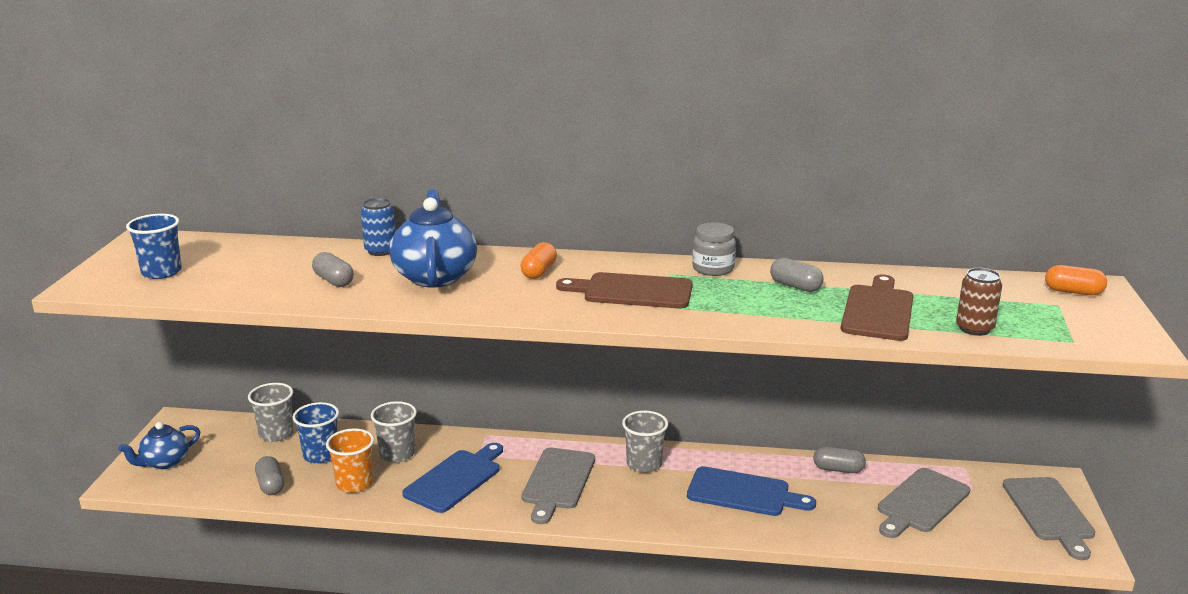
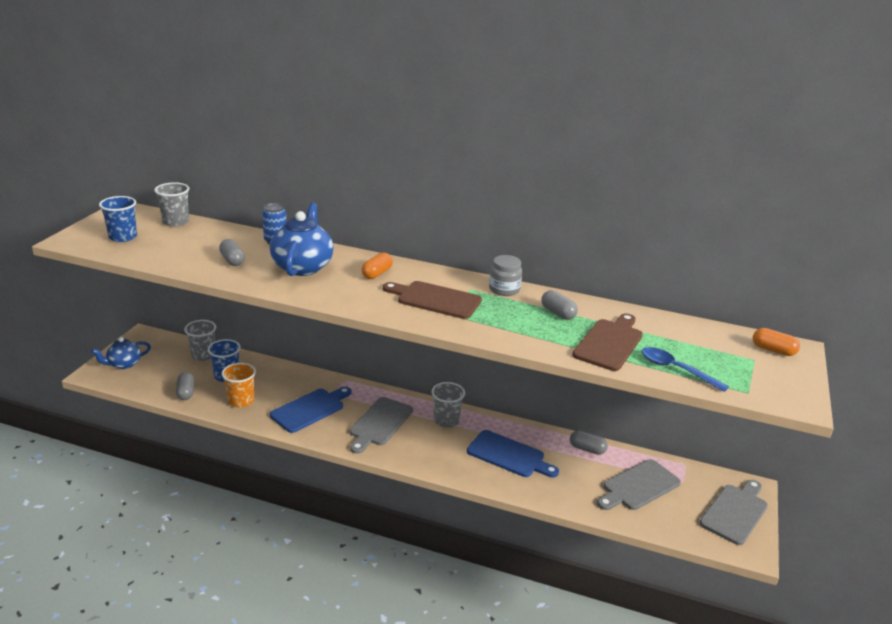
camera: 10 degrees right, 5 degrees up
(397, 454) = (278, 384): grey cup -> grey cup (175, 222)
(974, 328) = (676, 369): brown can -> blue spoon
(1049, 513) = (735, 512): grey cutting board -> grey cutting board turned 150 degrees counterclockwise

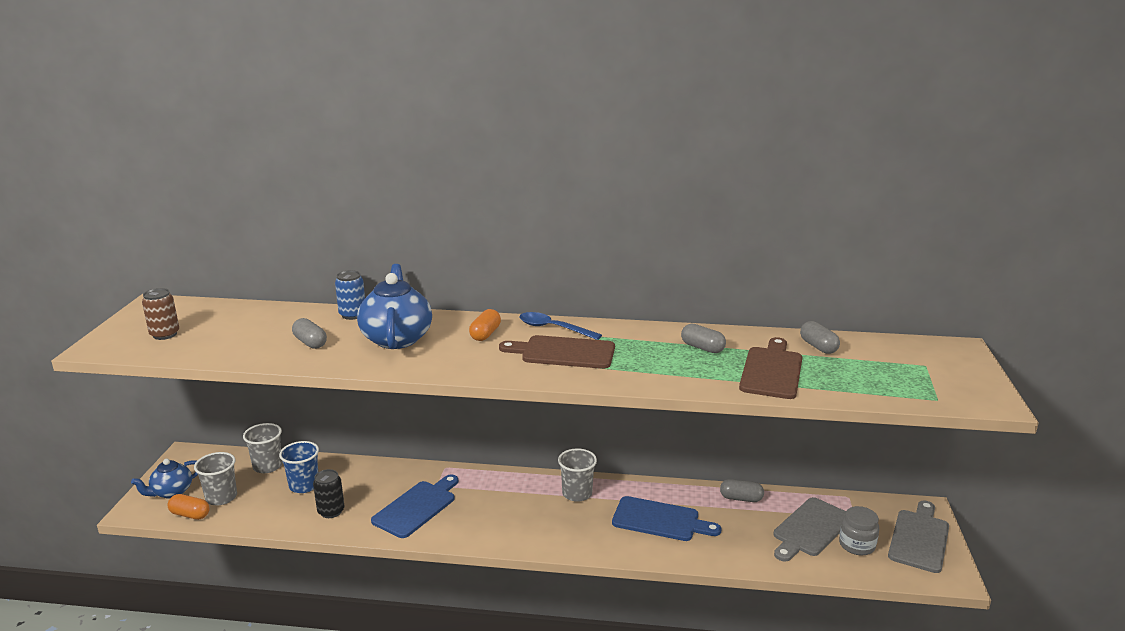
camera: 10 degrees left, 5 degrees down
(123, 237) = (165, 334): blue cup -> brown can
(175, 222) = (223, 309): grey cup -> grey cup (221, 497)
(186, 392) = (260, 513): grey capsule -> grey capsule (818, 347)
(241, 401) = (331, 511): orange cup -> black can
(380, 423) = (503, 510): grey cutting board -> none
(504, 289) = (633, 331): grey jar -> grey jar (856, 545)
(676, 369) = (853, 387): blue spoon -> blue spoon (553, 328)
(773, 350) = (938, 353): orange capsule -> orange capsule (190, 515)

